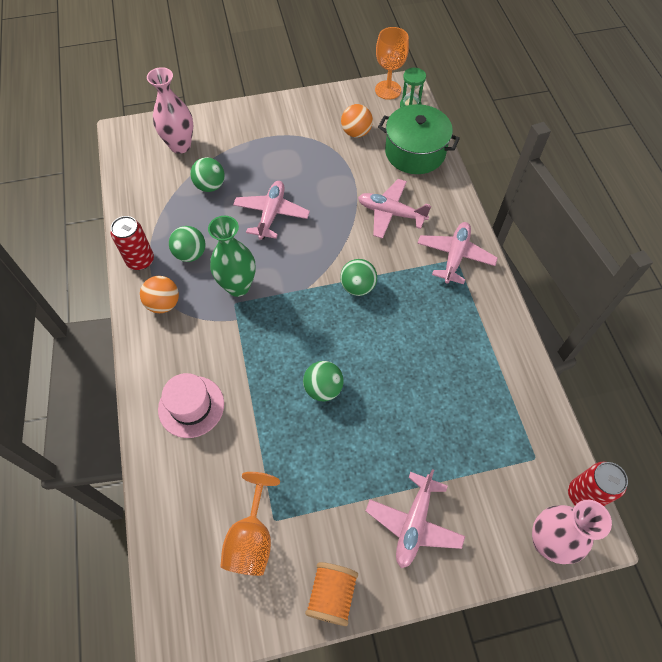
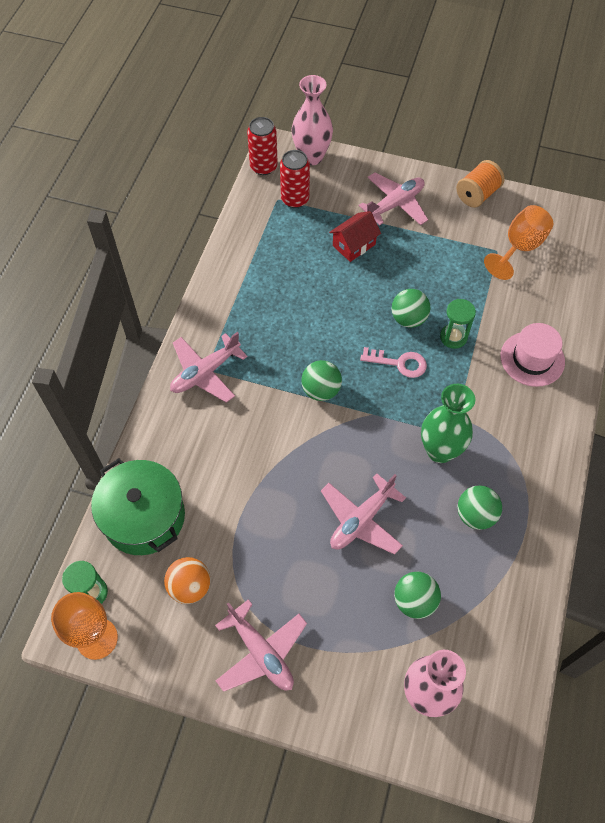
camera: 150 degrees left, 0 degrees up
(140, 260) = (535, 536): red can -> red can (295, 199)
(164, 304) = (525, 470): orange ball -> none
(273, 391) = (453, 337): none -> green hourglass
(308, 341) = (399, 363): none -> pink key
(391, 213) = (231, 452): pink plane -> pink plane (261, 652)
(422, 443) = (354, 245): none -> red house

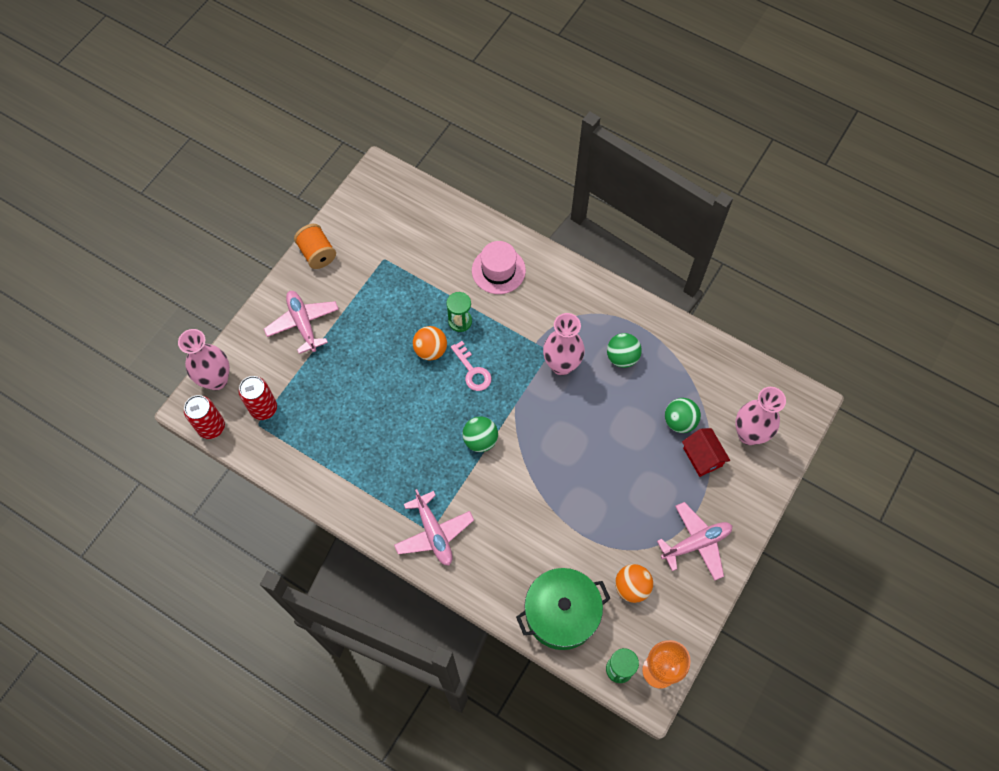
camera: 75 degrees left, 5 degrees up
(354, 245) = (337, 371): red house -> red house (702, 457)
(361, 520) = (606, 441): pink plane -> none
(399, 363) = (472, 371): pink key -> pink key turned 120 degrees clockwise
(408, 319) = (430, 350): green ball -> orange ball
(440, 450) = (561, 365): green vase -> pink vase
(519, 247) = (386, 241): orange goblet -> none

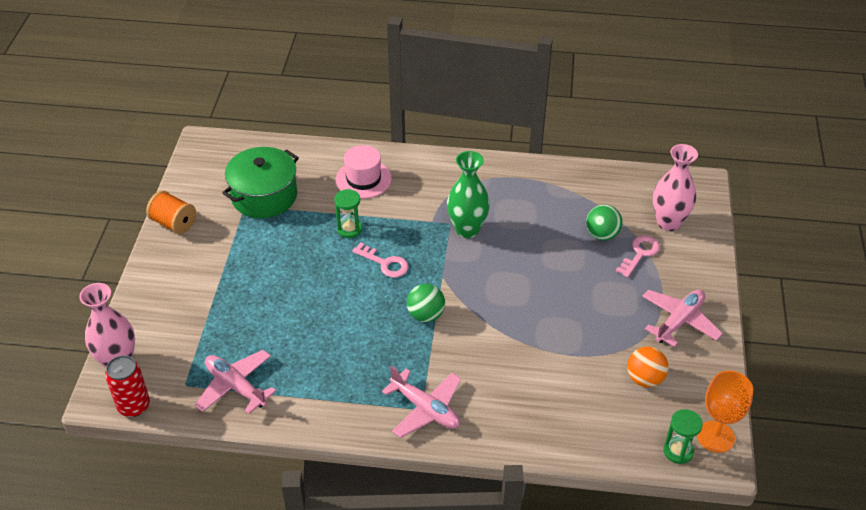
camera: 25 degrees left, 20 degrees down
(263, 408) = (184, 369): red can -> none
(303, 323) = (189, 283): pink plane -> pink plane (235, 386)
(430, 350) = (333, 261): orange ball -> none
(561, 365) = (467, 230): pink vase -> green vase
(561, 613) = (593, 427): green pot -> green pot (264, 196)
(622, 357) = (519, 205): green ball -> none
(702, 457) = (640, 254): red house -> pink key

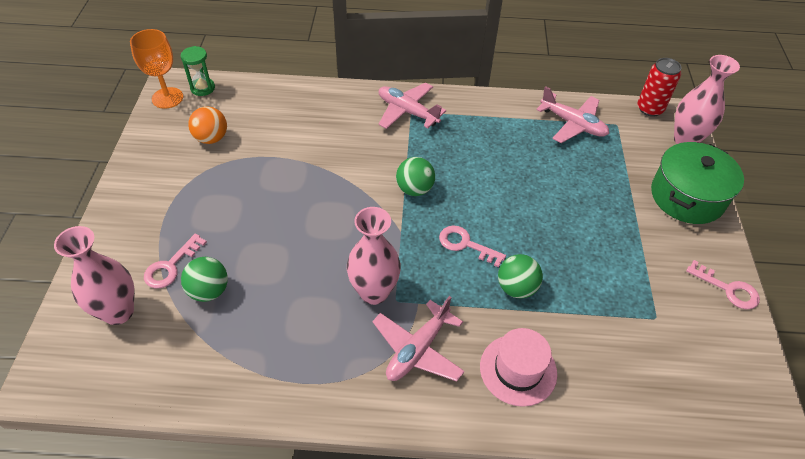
camera: 175 degrees right, 5 degrees up
(174, 223) = (728, 289): orange spool -> pink key
(264, 196) = (639, 335): green pot -> green pot (687, 197)
(349, 229) = (516, 288): green hourglass -> green ball
(467, 230) = (374, 292): green vase -> pink vase
(679, 321) = (157, 190): pink plane -> pink plane (418, 349)

